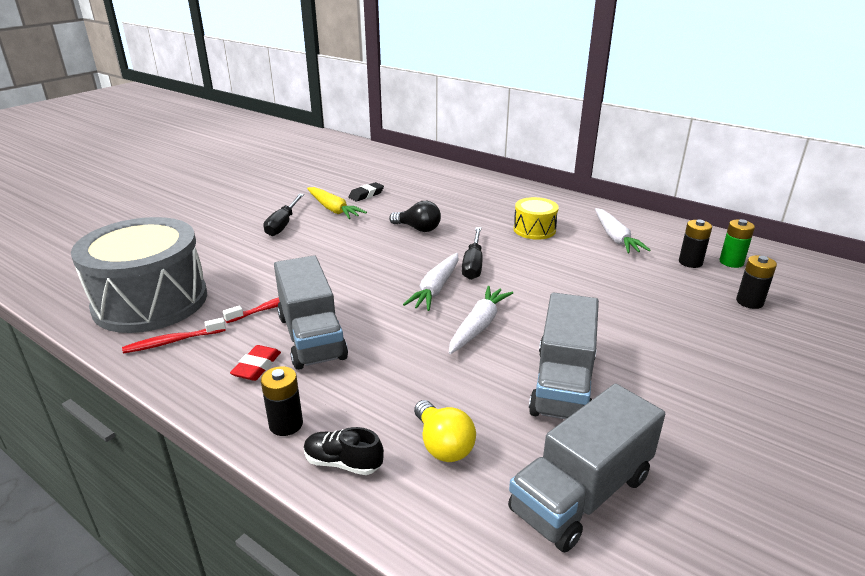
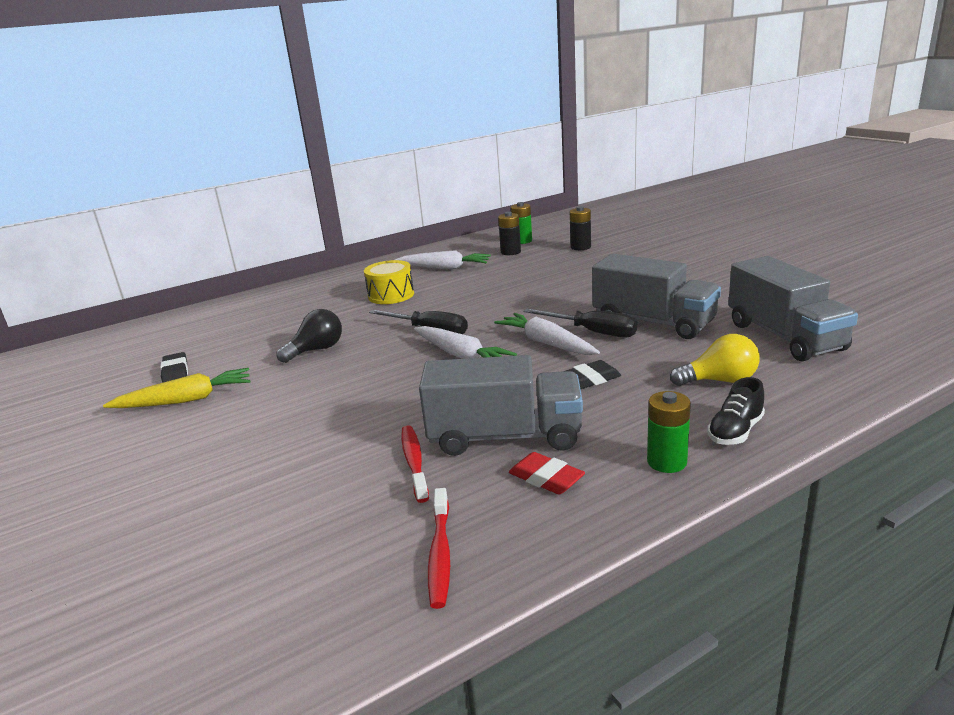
camera: 65 degrees left, 5 degrees down
(151, 301) = (295, 584): grey drum -> none
(283, 224) = (177, 443): black screwdriver -> black screwdriver (592, 332)
(286, 424) = (666, 462): black battery -> green battery
(416, 362) = (590, 379): none -> black eraser

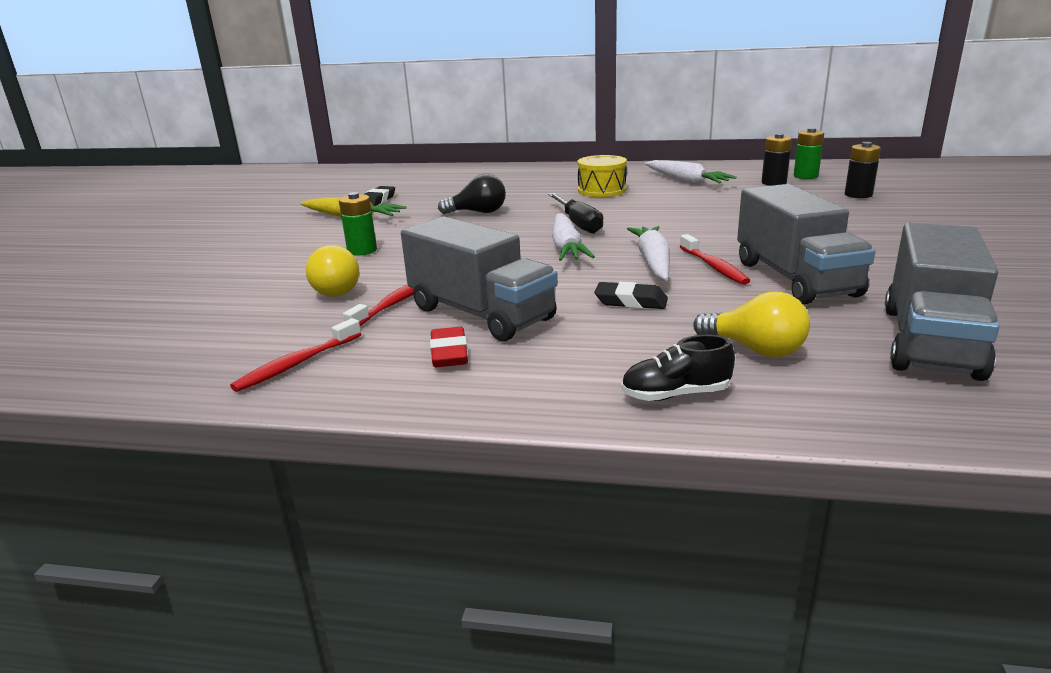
camera: 40 degrees right, 0 degrees up
(328, 476) = (334, 290): none -> yellow light bulb
(592, 332) = (714, 267): black screwdriver -> red toothbrush
(666, 462) = (561, 387): green battery -> green battery (362, 251)

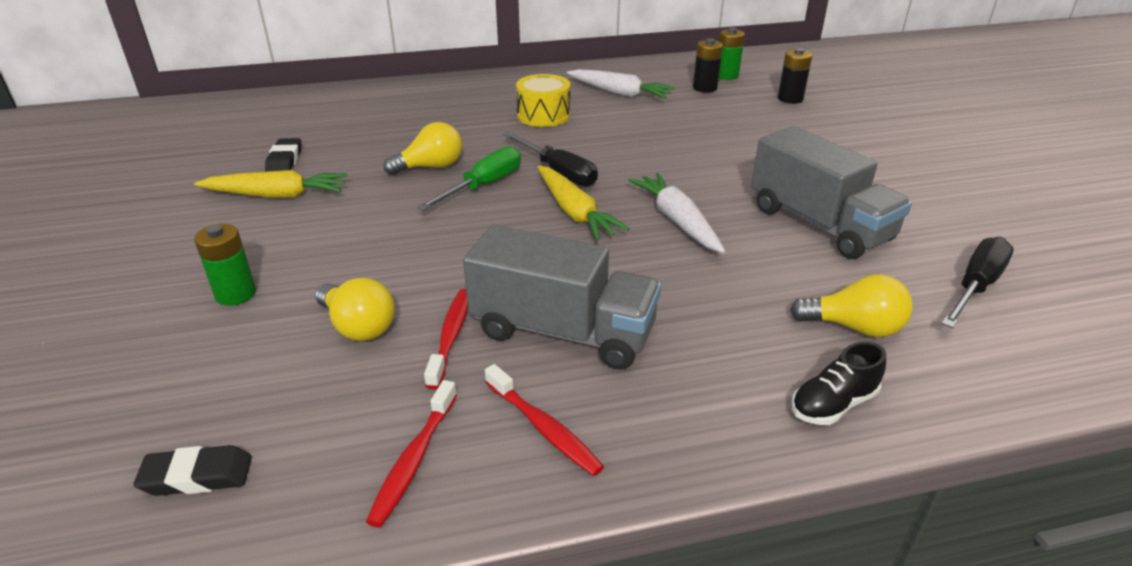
camera: 25 degrees left, 10 degrees up
(362, 251) = (338, 252): green battery -> green battery (236, 294)
(449, 353) = (577, 400): red eraser -> none
(478, 212) = (431, 167): black light bulb -> yellow light bulb
(508, 226) = (483, 185): none -> green screwdriver
(566, 248) = (574, 212): white carrot -> yellow carrot
(631, 301) = (699, 283): black eraser -> black eraser (197, 476)
(714, 267) = (738, 219): red toothbrush -> red toothbrush (544, 428)
(930, 341) = (975, 286): grey truck -> black screwdriver

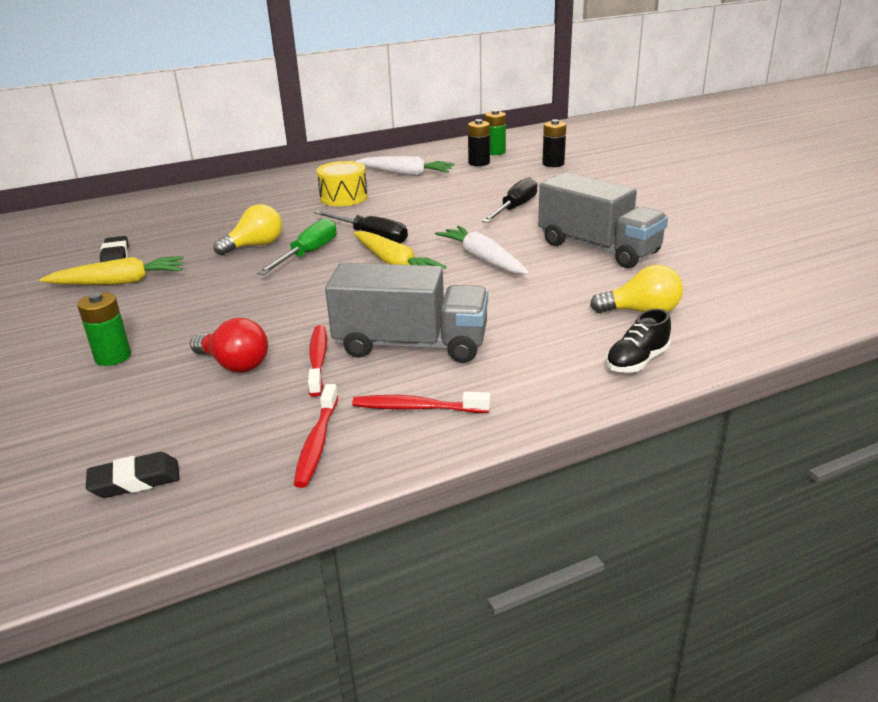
camera: 10 degrees left, 5 degrees down
(358, 326) = (234, 364): yellow light bulb -> red light bulb
(544, 428) = (416, 408): red toothbrush -> red toothbrush turned 150 degrees clockwise
(975, 286) = (727, 274): black screwdriver -> black screwdriver (515, 208)

